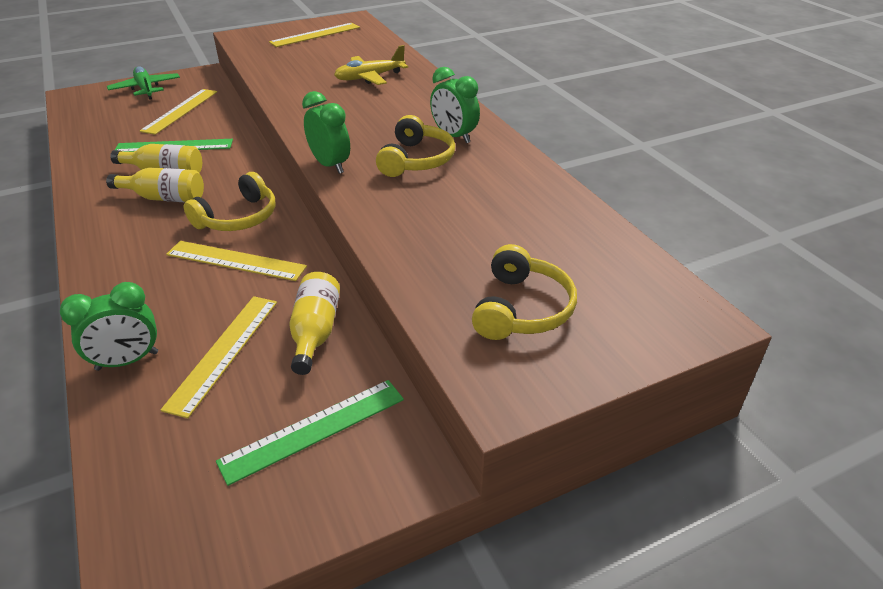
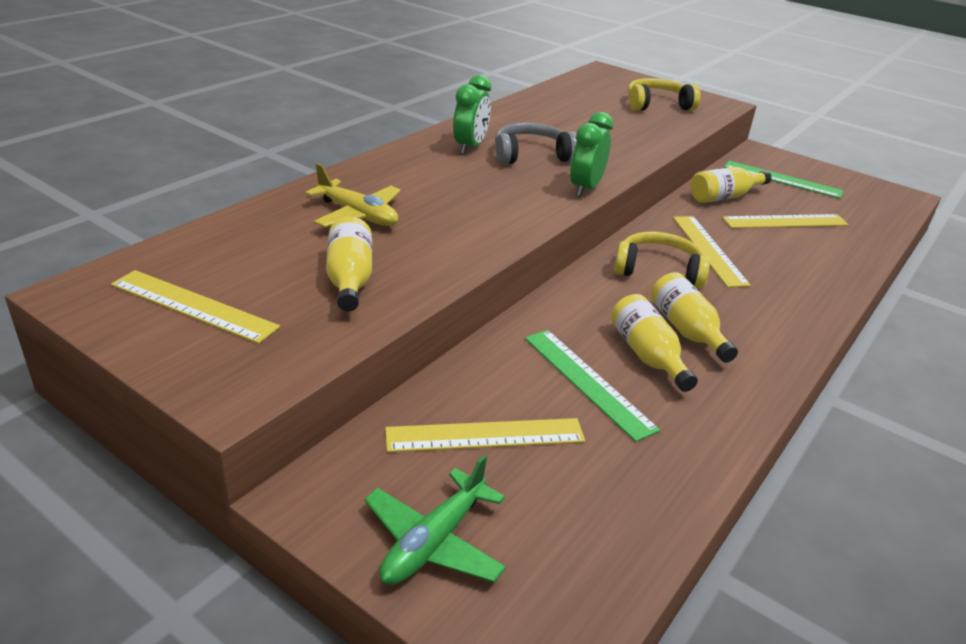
camera: 120 degrees left, 5 degrees down
(127, 361) = (845, 253): green clock -> none
(298, 65) = (349, 279): none -> yellow bottle
(416, 160) = (531, 155): yellow headphones -> grey headphones

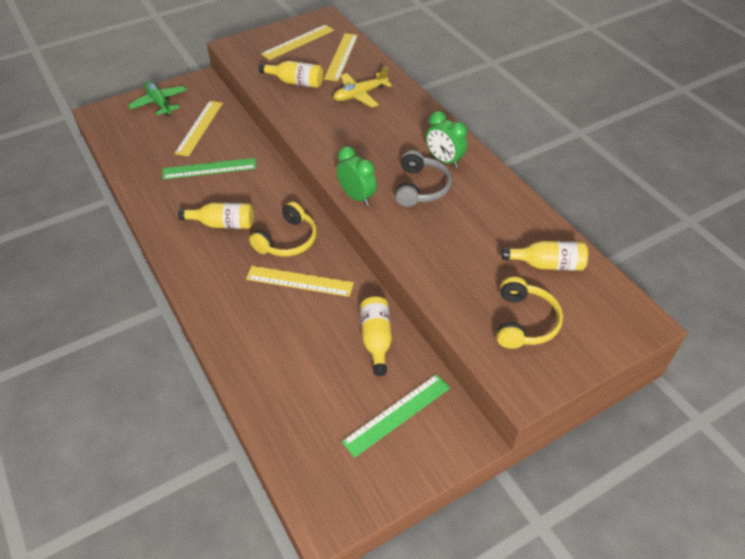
camera: 115 degrees right, 15 degrees up
(647, 355) = (213, 198): yellow bottle -> yellow bottle (547, 264)
(785, 221) = (318, 360): yellow ruler -> yellow ruler (341, 56)

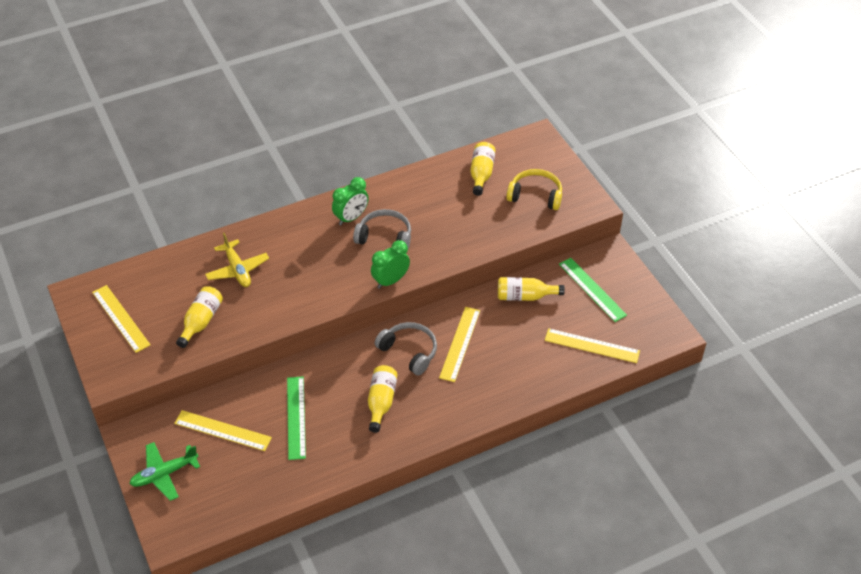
camera: 85 degrees left, 0 degrees up
(287, 240) = (409, 351): yellow headphones -> grey headphones
(341, 56) = (162, 281): yellow ruler -> yellow ruler (592, 346)

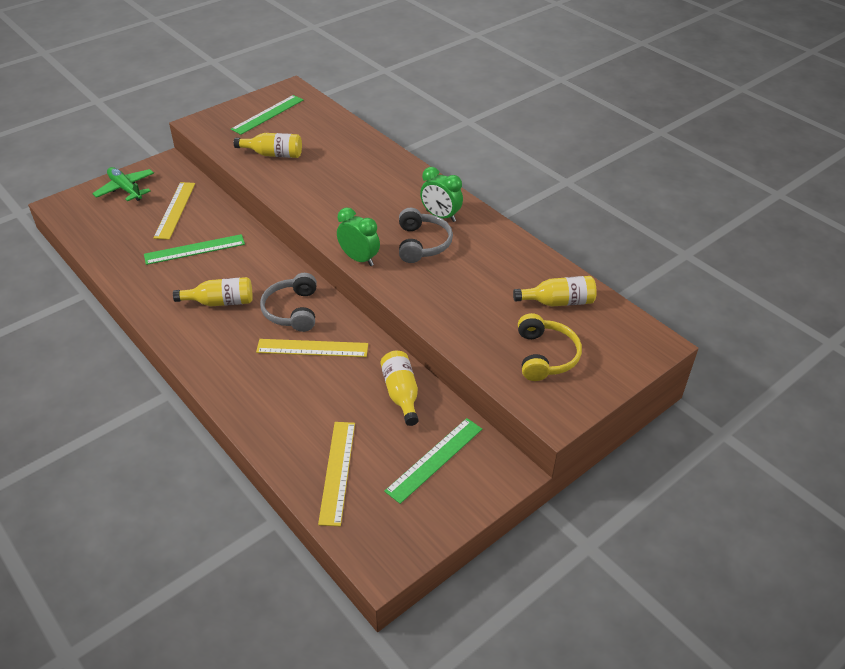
camera: 75 degrees right, 5 degrees down
(121, 318) = (268, 114): yellow ruler -> green ruler
(237, 269) = (343, 161): yellow plane -> none
(409, 351) = (292, 310): grey headphones -> grey headphones turned 150 degrees clockwise

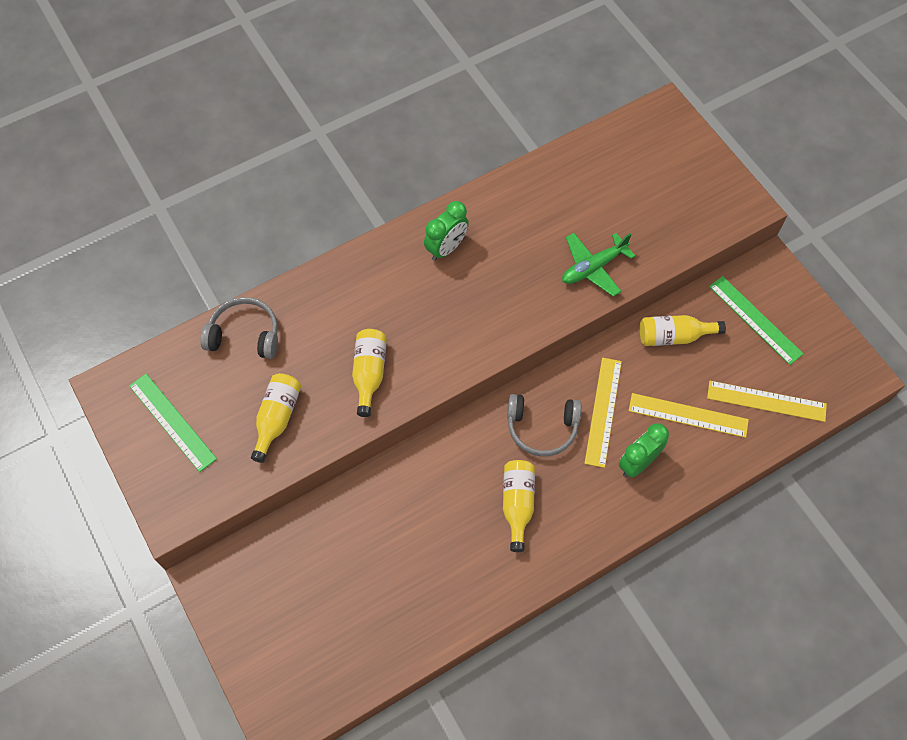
camera: 80 degrees left, 20 degrees up
(126, 189) = (260, 632): green plane -> green plane (593, 267)
(175, 210) = (324, 562): yellow ruler -> yellow ruler (688, 415)
(194, 249) = (414, 535): green ruler -> none
(359, 259) = (510, 338): green clock -> green clock (637, 463)
(422, 244) = (493, 273): grey headphones -> grey headphones (245, 334)
(545, 356) = (674, 197): yellow headphones -> none
(558, 302) = (601, 171): yellow bottle -> yellow bottle (369, 374)

